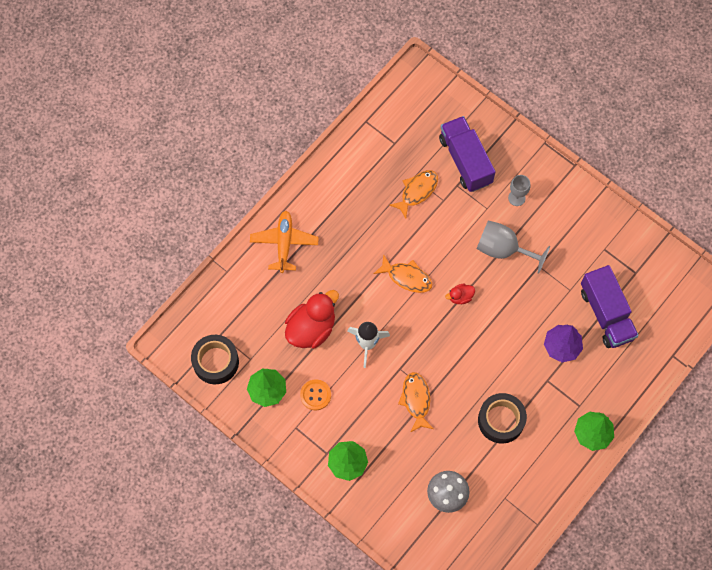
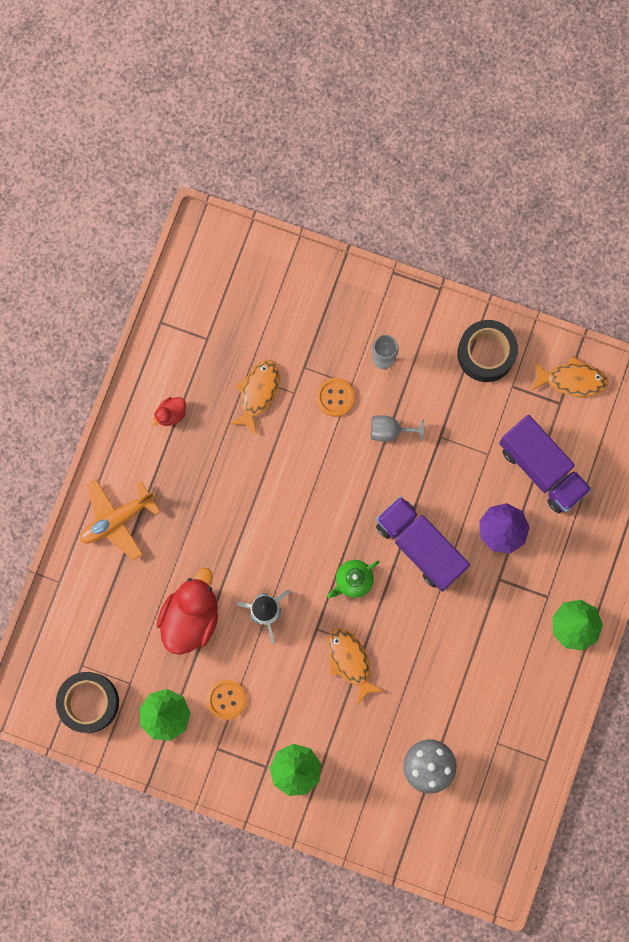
camera: 20 degrees left, 10 degrees up
(284, 243) = (117, 519): orange plane -> orange plane turned 105 degrees counterclockwise
(407, 277) = (284, 509): orange fish -> orange fish (572, 380)
(439, 344) = (353, 580): none -> green teapot
(460, 297) = (358, 511): red duck -> red duck (171, 414)
(465, 160) = (303, 331): purple truck -> purple truck (420, 546)
(472, 213) = (335, 397): none -> orange button
(501, 420) = (460, 649): black tape -> black tape (486, 353)
(503, 249) = (390, 431): grey goblet -> grey goblet, size x0.59

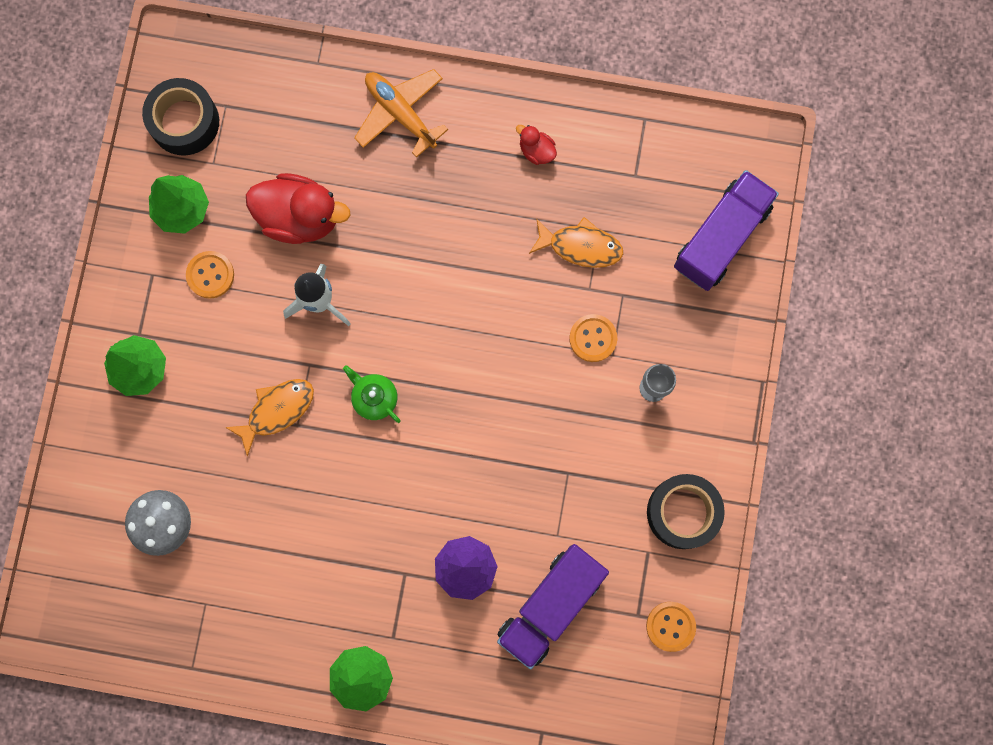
camera: 80 degrees right, 0 degrees up
(390, 431) = (564, 411): grey goblet -> none
(420, 546) = (429, 471): purple truck -> purple truck (721, 237)
(572, 380) = (670, 626): orange fish -> orange button

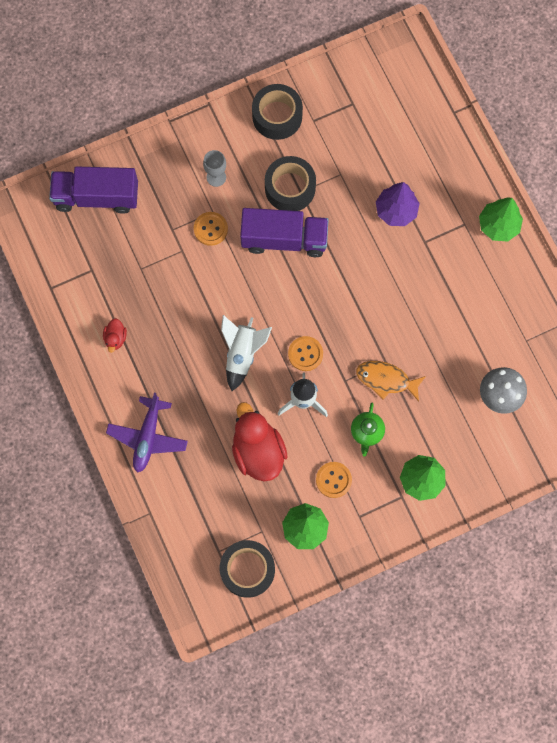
camera: 125 degrees left, 5 degrees down
(374, 398) = (336, 329): green teapot -> green teapot (367, 432)
(400, 113) = (148, 437): orange plane -> purple plane
(420, 274) = (242, 354): none -> white rocket
(550, 605) = (382, 152): purple truck -> purple truck (284, 239)
(580, 464) = (290, 188): none -> black tape
(581, 246) = (158, 272): orange fish -> none
(670, 626) = (345, 83): orange button -> orange button (305, 354)

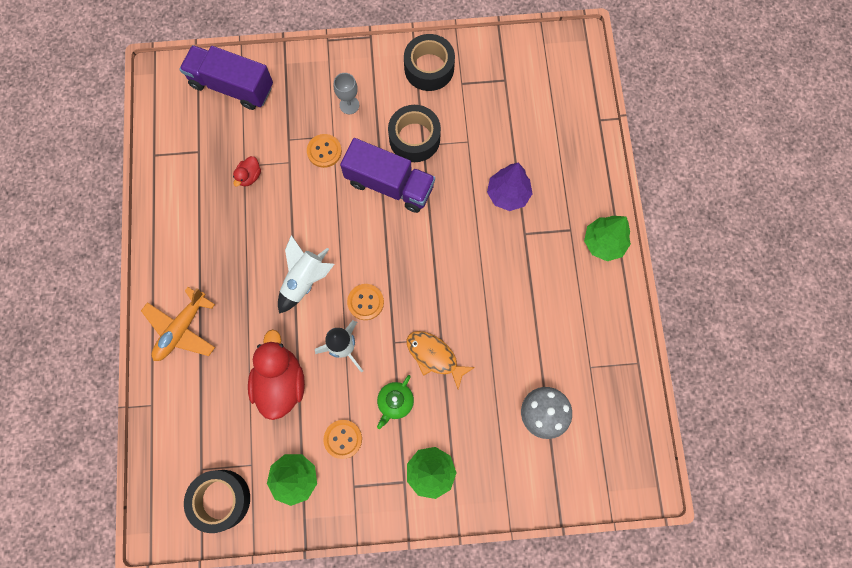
camera: 20 degrees right, 0 degrees up
(115, 338) = (192, 223): red duck -> red duck (249, 176)
(148, 437) = (181, 329): purple plane -> orange plane

